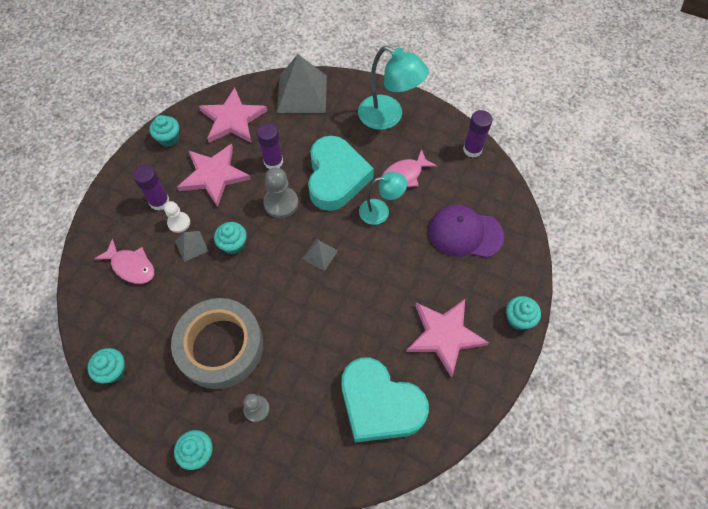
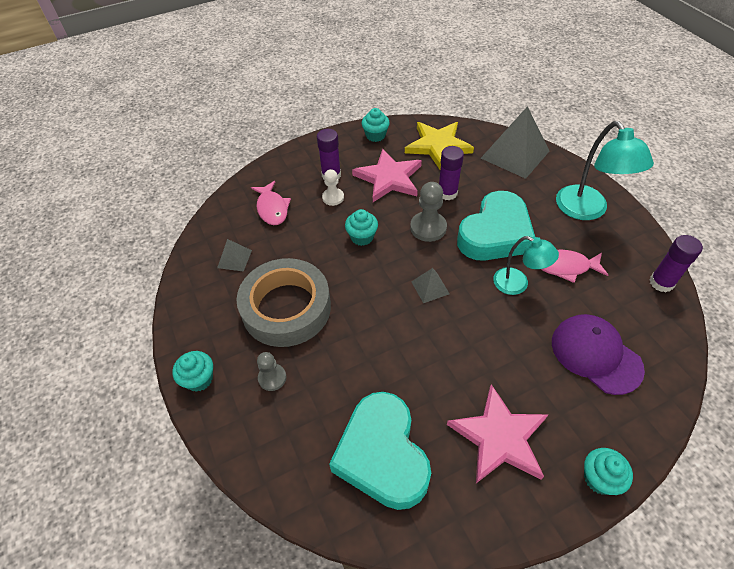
camera: 40 degrees right, 10 degrees down
(113, 371) = (196, 274): turquoise cupcake -> none
(191, 246) = (328, 219): grey pyramid -> grey pyramid (234, 259)
(232, 119) = (438, 146): pink star -> yellow star

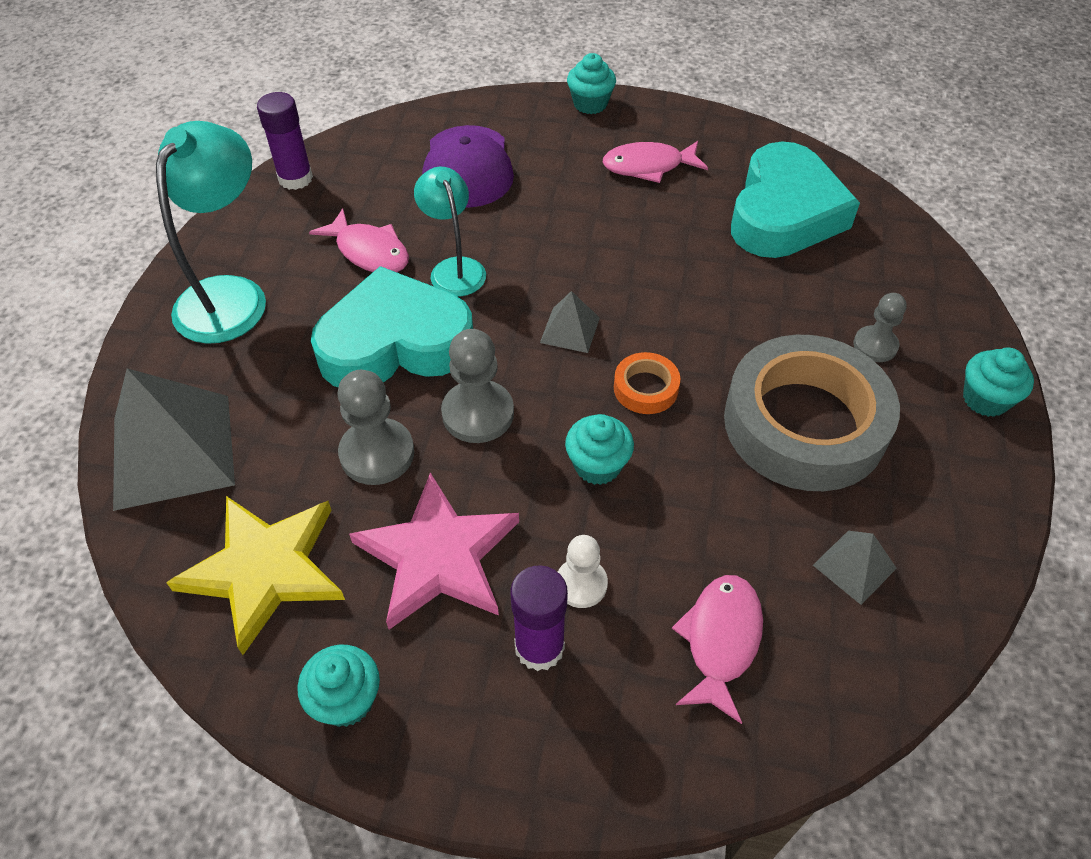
camera: 145 degrees left, 0 degrees up
(370, 280) = (645, 388): none -> orange tape
(447, 193) = (377, 453): purple glue stick -> grey pawn
(499, 437) = (648, 166): pink star -> pink fish

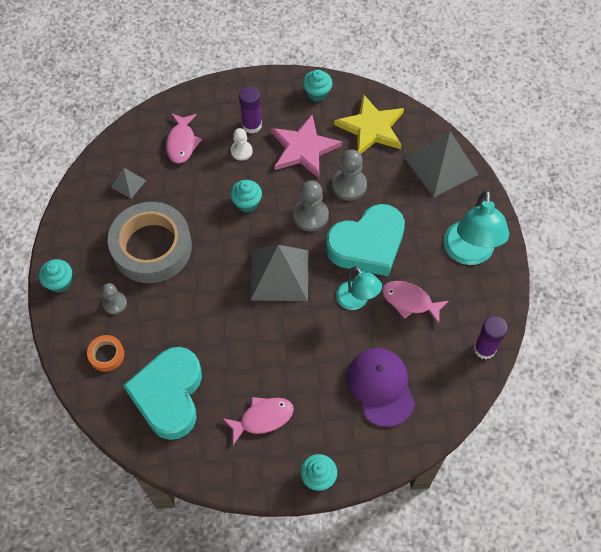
camera: 165 degrees right, 10 degrees up
(570, 330) = (279, 274): grey pyramid -> grey pyramid, size x2.11
(645, 388) = (232, 248): orange tape -> orange tape (106, 355)

